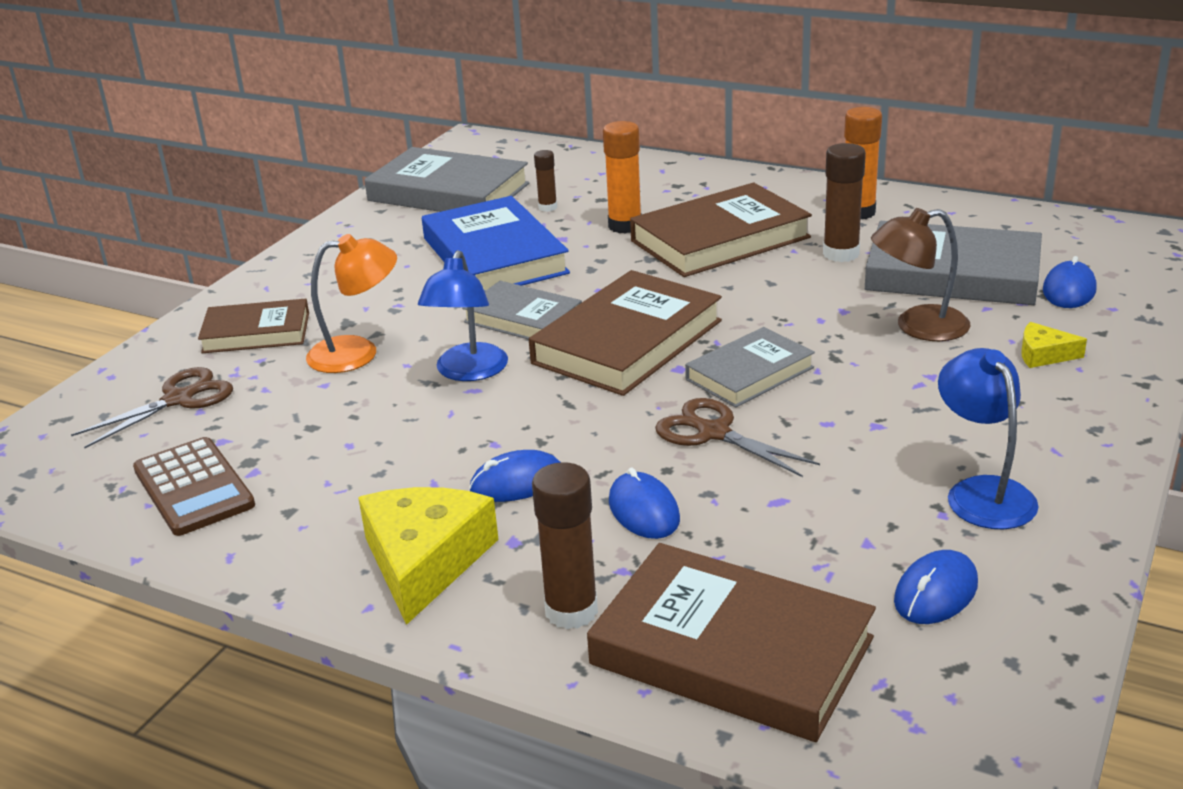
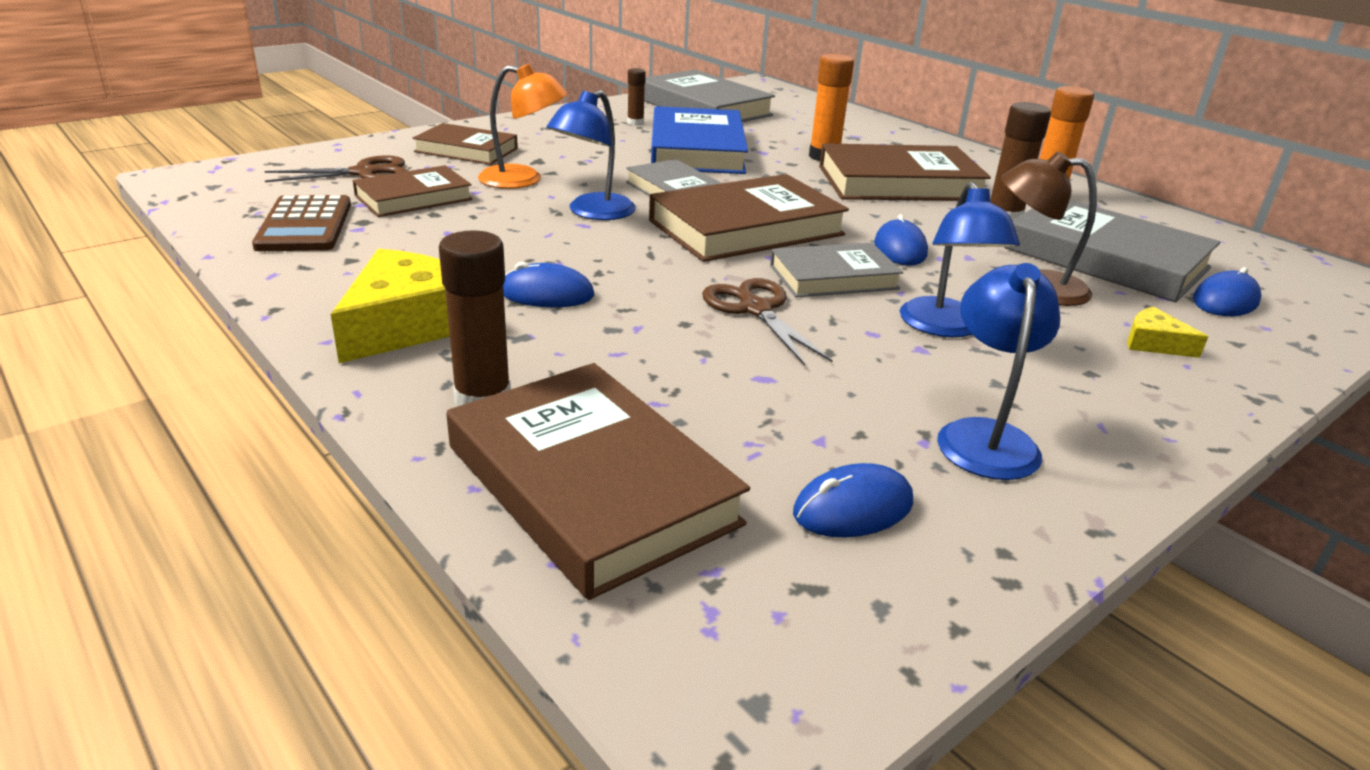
camera: 20 degrees right, 0 degrees up
(268, 414) = (413, 198): none -> brown book
(547, 207) = (772, 132): brown glue stick -> brown glue stick (635, 123)
(644, 510) = (631, 346): blue mouse -> blue mouse (900, 249)
(879, 396) = (945, 327): none -> blue lamp

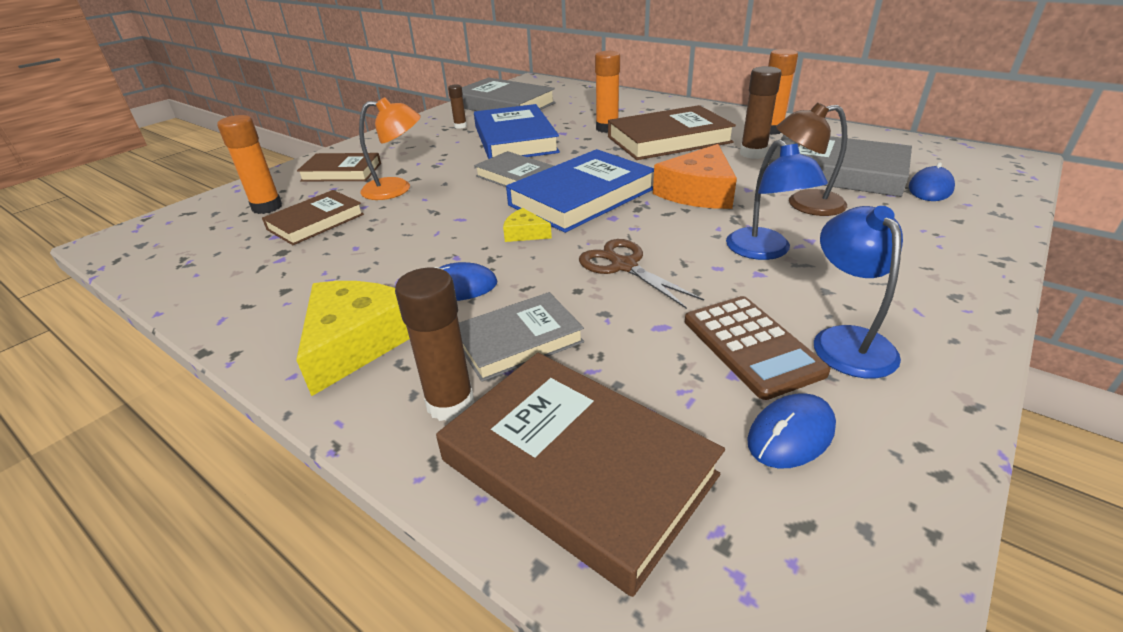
camera: 10 degrees left, 5 degrees up
(304, 225) = (233, 266): brown calculator -> brown calculator (751, 346)
(365, 173) = (267, 207): brown scissors -> orange glue stick
(593, 212) = (463, 207): blue lamp -> none
(746, 228) = (582, 197): brown book -> blue book
(833, 277) = (665, 225): grey book -> grey book (518, 340)
(900, 249) = (698, 192): blue mouse -> orange cheese
(1154, 343) = (908, 232): yellow cheese -> yellow cheese (524, 233)

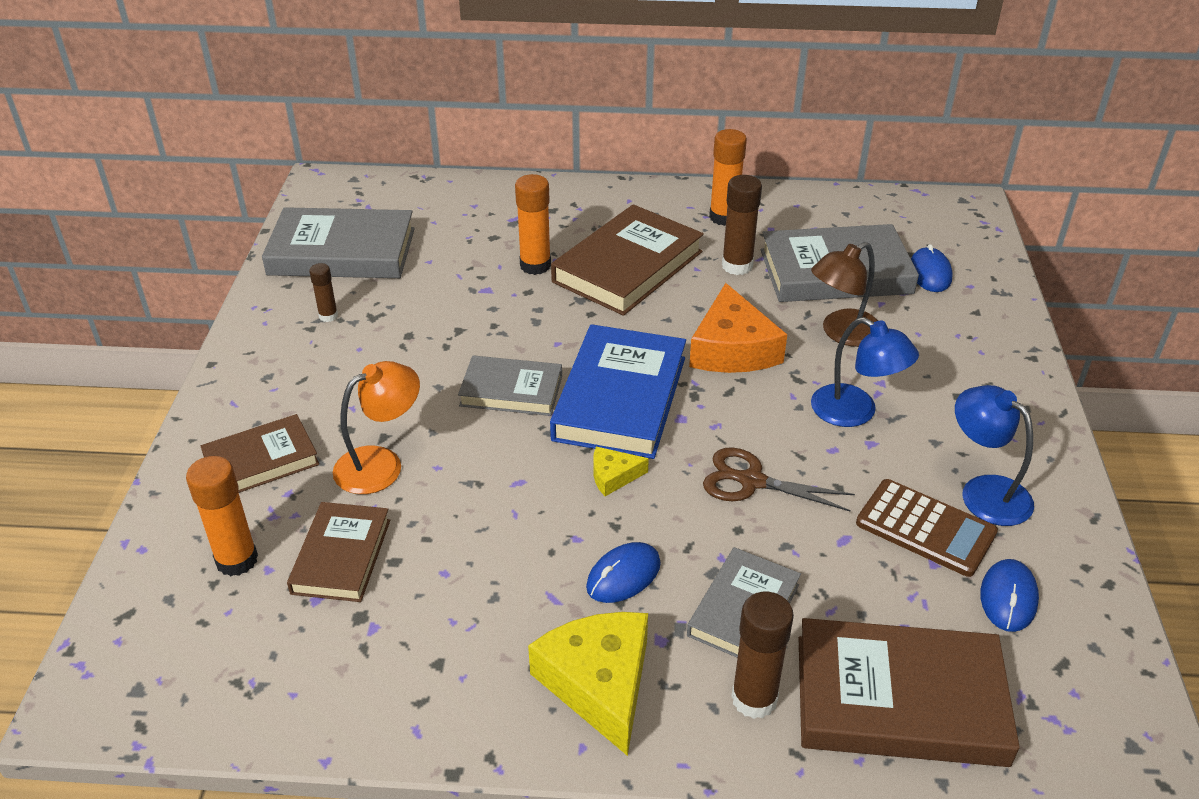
camera: 35 degrees left, 5 degrees up
(515, 139) = (437, 321): blue book -> none

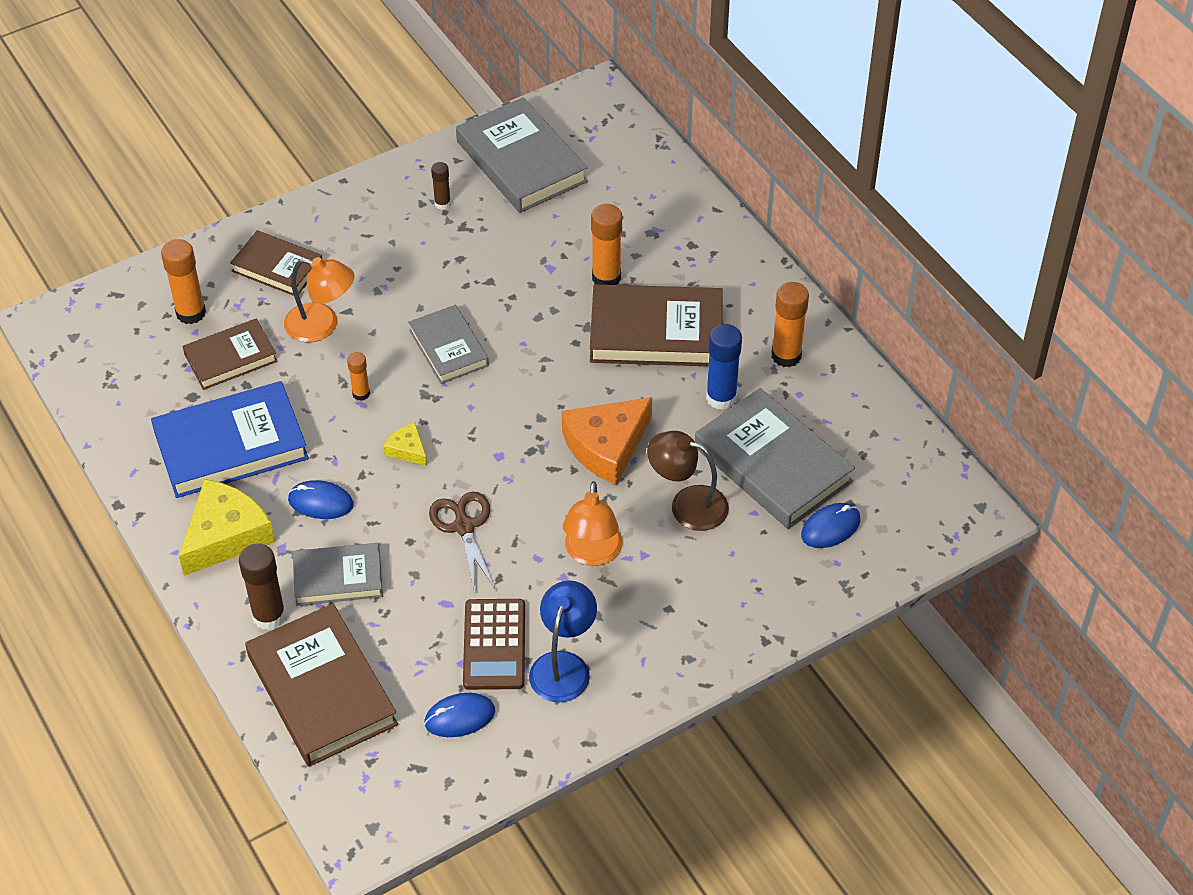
camera: 55 degrees right, 10 degrees up
(504, 476) = (361, 394): none -> orange glue stick
(620, 398) = (491, 411): blue book -> blue book (231, 445)
(737, 266) = (721, 398): brown glue stick -> blue glue stick
(855, 412) = (592, 553): blue lamp -> orange lamp

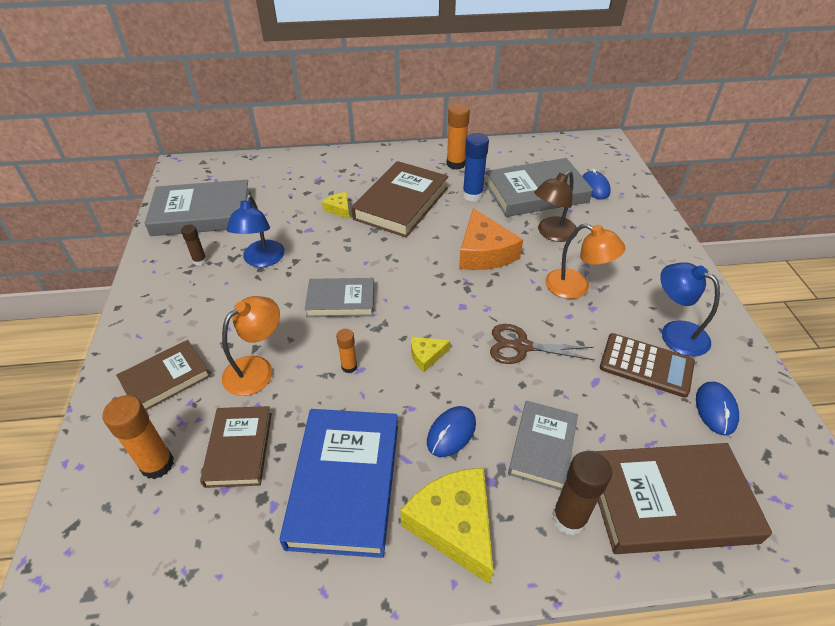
camera: 65 degrees left, 5 degrees down
(474, 253) = (262, 260): none -> blue lamp
(606, 277) = (339, 209): orange glue stick -> yellow cheese

